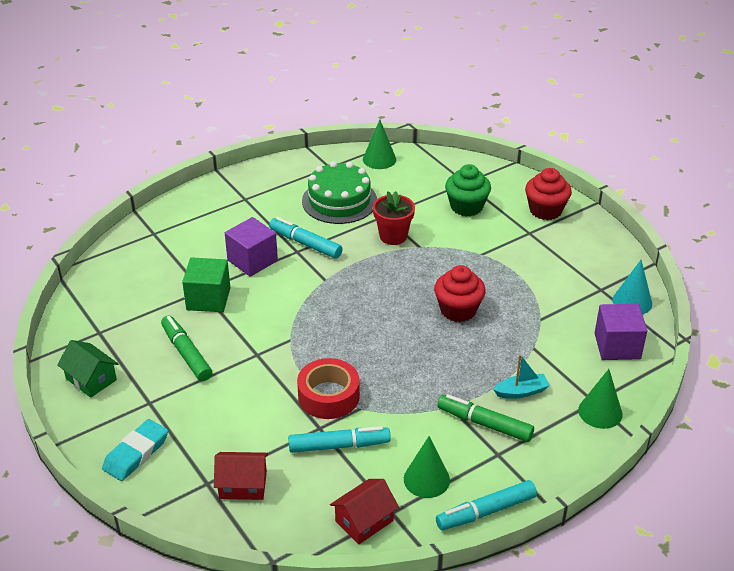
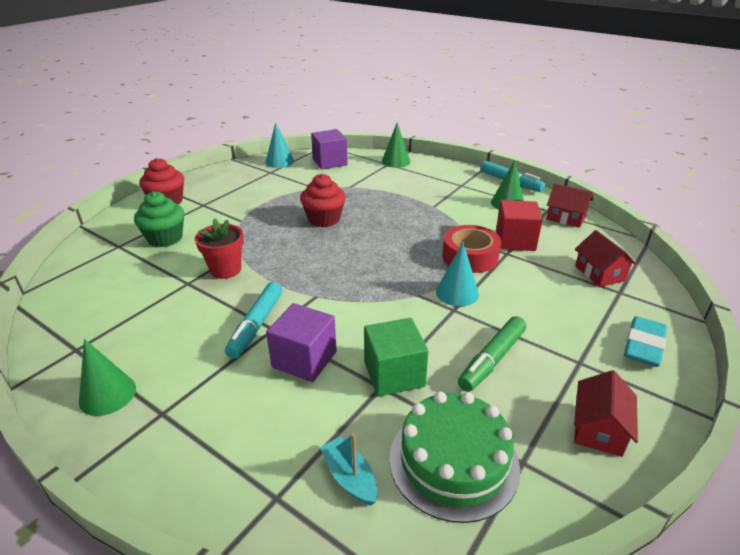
camera: 110 degrees left, 5 degrees down
(91, 379) = (599, 429): green house -> red house
(136, 453) = (643, 345): turquoise eraser -> turquoise eraser turned 75 degrees counterclockwise
(277, 365) = (457, 293): none -> turquoise cone
(338, 445) = (515, 240): turquoise marker -> red cube
(339, 201) = (160, 321): green cake -> green cake (453, 461)
(379, 159) = (61, 311): green cone -> green cone (107, 394)
(485, 424) = (439, 192): green marker -> none
(521, 392) = (398, 185): turquoise boat -> turquoise boat (350, 477)

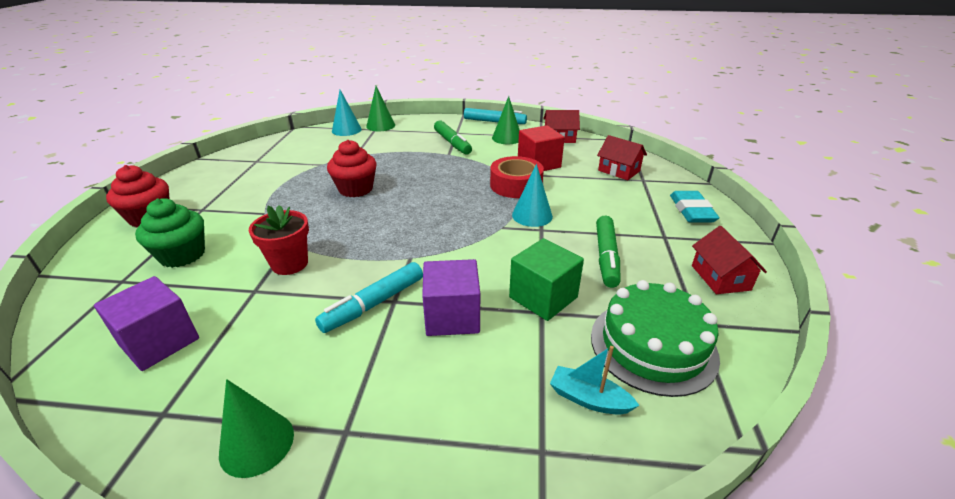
camera: 30 degrees left, 0 degrees up
(256, 325) = (374, 304): turquoise marker -> turquoise marker turned 60 degrees clockwise
(279, 161) = (258, 149): turquoise cone -> turquoise cone (346, 130)
(330, 162) = (315, 139): purple cube -> purple cube (159, 342)
(447, 195) = (452, 143): none -> green marker

